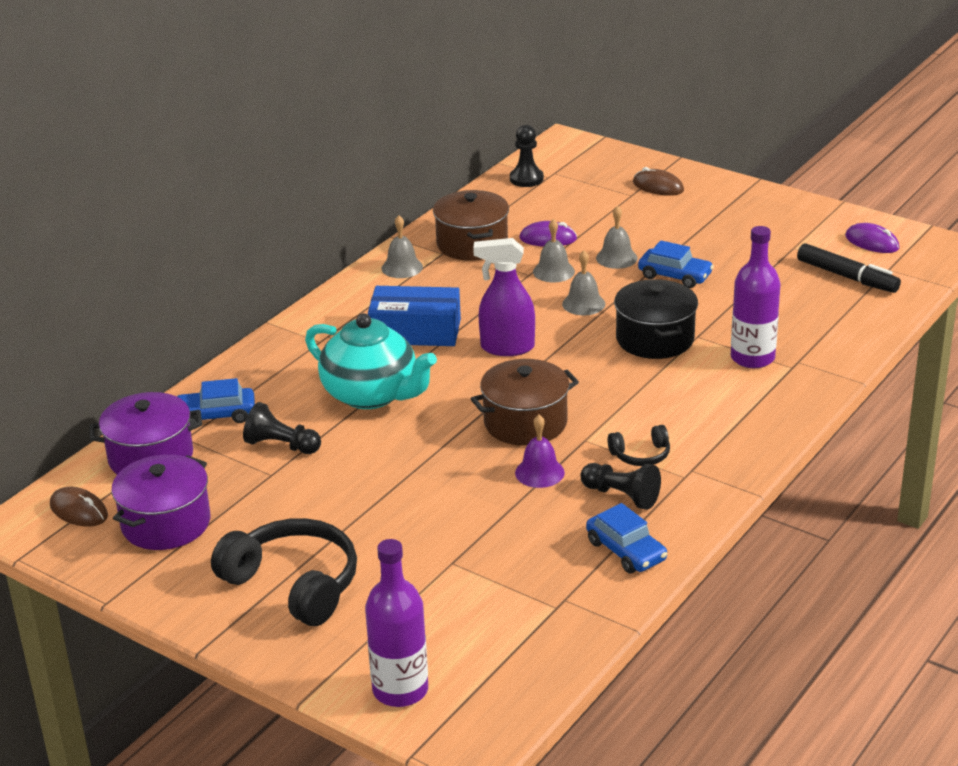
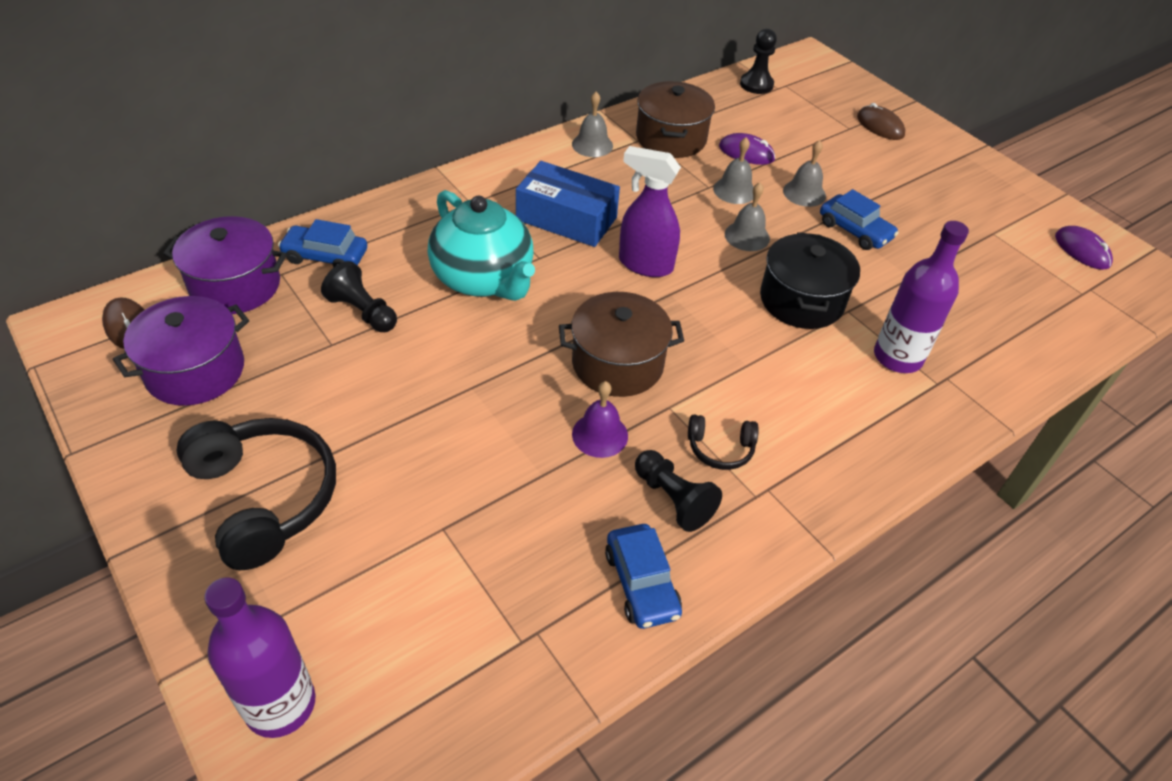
camera: 15 degrees right, 15 degrees up
(847, 277) = (1040, 285): black marker -> none

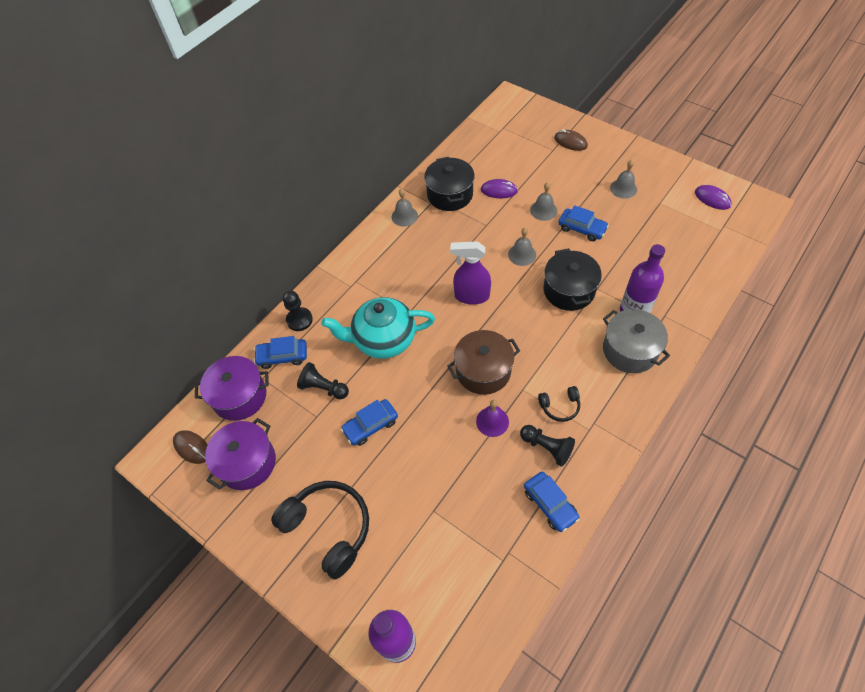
camera: 10 degrees left, 10 degrees up
(406, 381) = (370, 425): none -> blue car
(484, 279) = (383, 340): turquoise teapot -> turquoise teapot turned 135 degrees clockwise
(566, 219) = (412, 278): blue box -> none
(671, 138) = (450, 194): brown pot -> black pot
(734, 190) = (502, 222): grey bell -> grey bell (623, 188)
(756, 84) = (485, 133): black pawn -> black pawn (299, 320)
(870, 407) = (630, 350): none -> grey pot

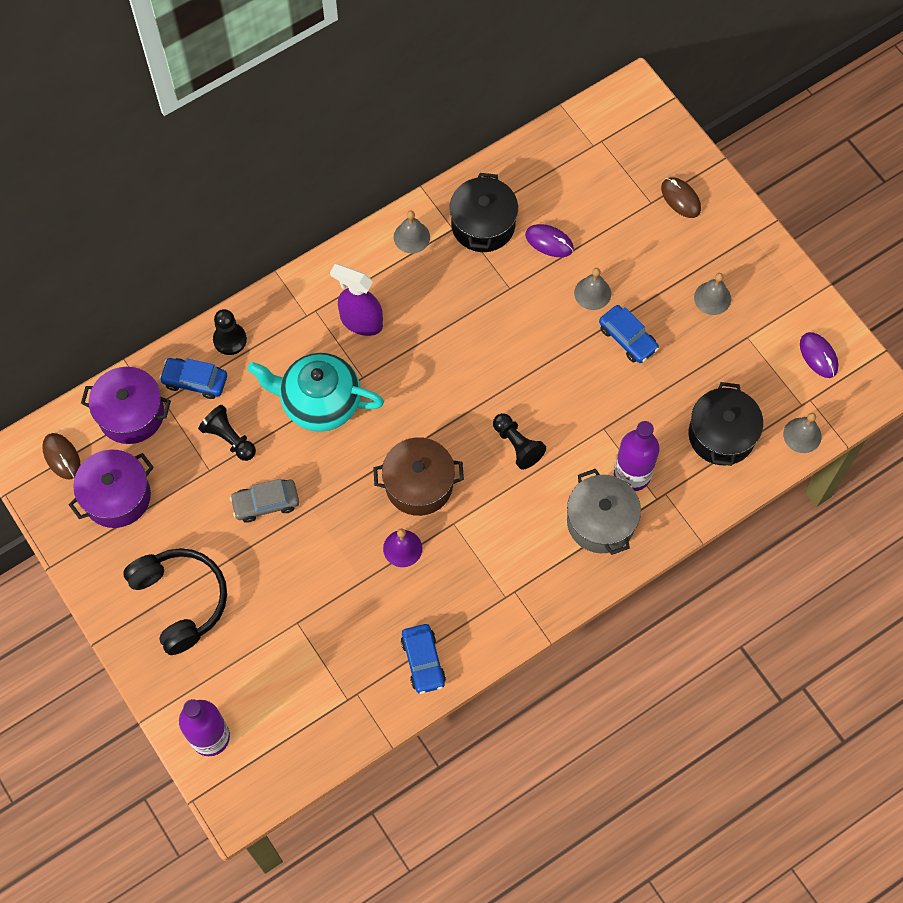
camera: 15 degrees right, 10 degrees up
(370, 425) = (266, 503): blue car -> grey car
(471, 296) = (447, 383): purple spray bottle -> purple spray bottle (361, 322)
(522, 254) = (534, 347): grey bell -> grey bell (802, 435)
(547, 447) = (449, 600): black pawn -> black pawn (517, 445)
(560, 406) = (486, 559): black headphones -> none
(569, 290) = (568, 418): black pot -> black pot (721, 435)

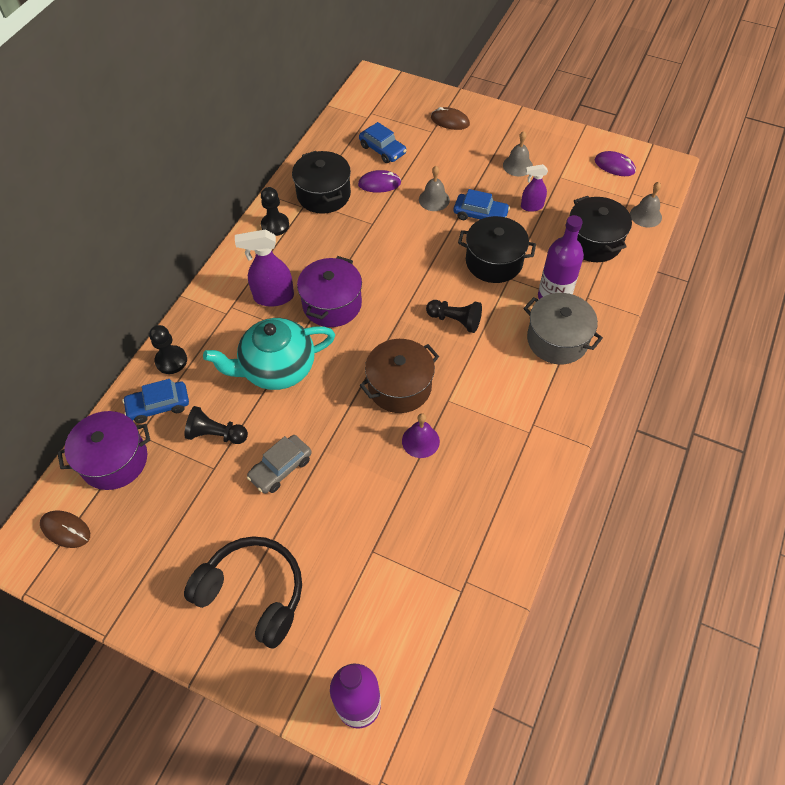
camera: 30 degrees left, 10 degrees down
(117, 496) = (139, 535): purple pot -> purple pot (332, 304)
(411, 237) = (275, 225): grey bell -> black pawn
(423, 661) = (502, 520): blue car -> blue car (382, 150)
(602, 401) = (494, 261): none -> black pot
(689, 357) = (531, 206): none -> purple spray bottle

